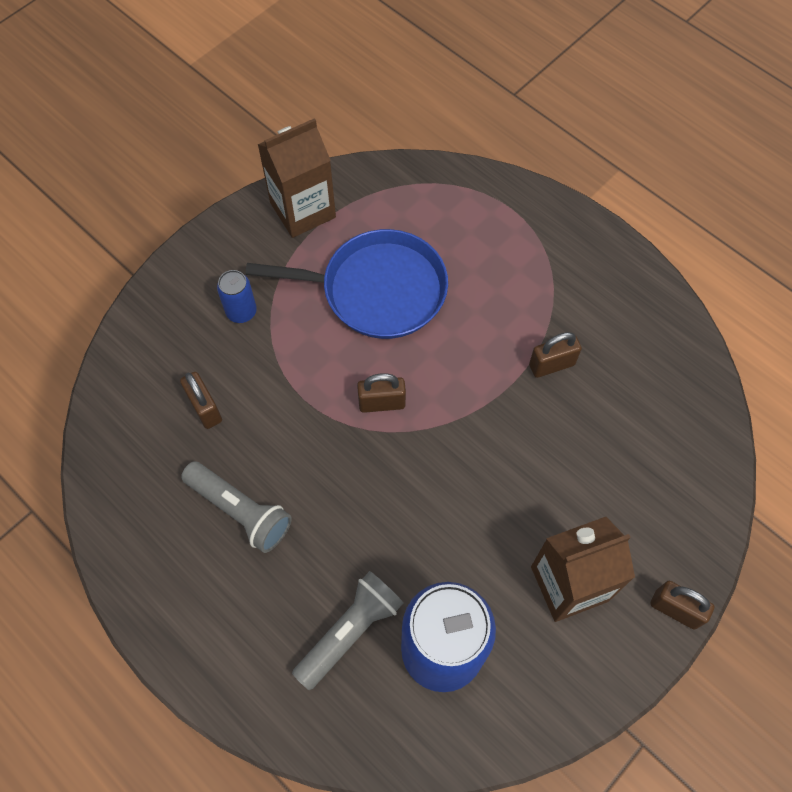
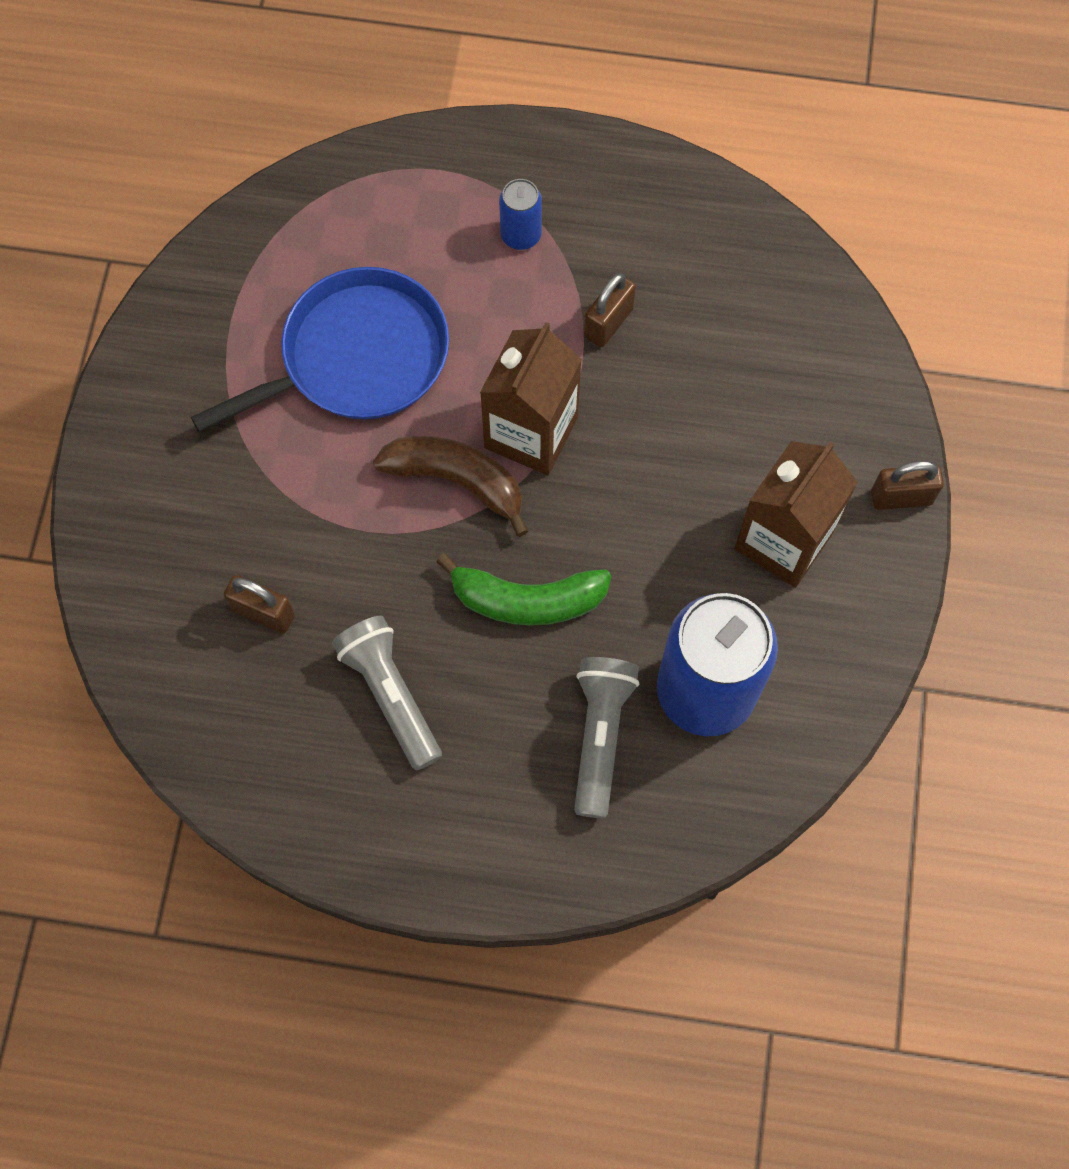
camera: 35 degrees left, 5 degrees up
(240, 511) = (391, 695): grey flashlight -> grey flashlight turned 120 degrees counterclockwise
(241, 311) = (219, 479): blue can -> blue can (521, 235)
(302, 210) = (197, 316): brown carton -> brown carton (531, 432)
(369, 508) = (527, 600): none -> green banana
(382, 403) = (457, 480): brown padlock -> brown banana

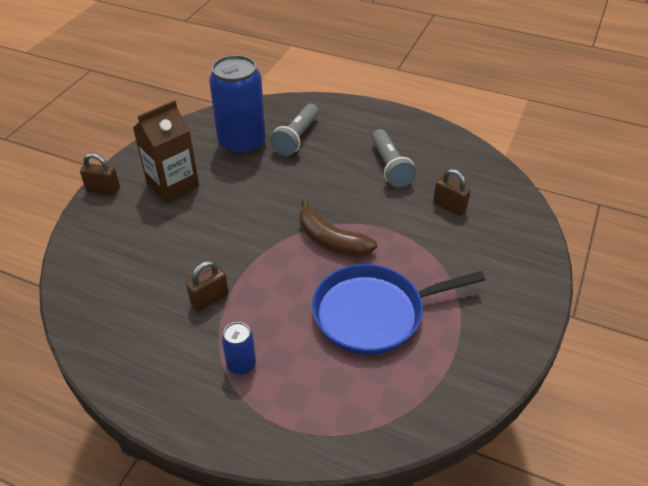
camera: 165 degrees left, 25 degrees down
(527, 600) = (311, 187): green banana -> none
(531, 432) = (281, 254): brown carton -> none

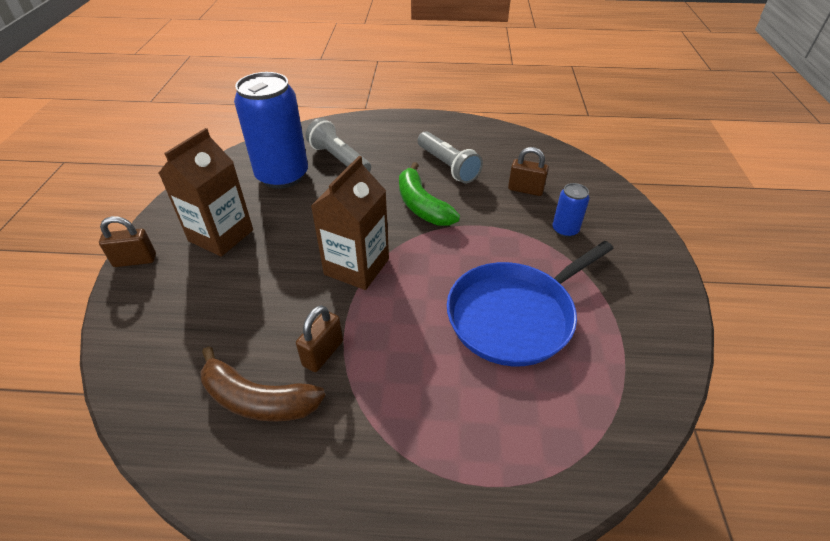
camera: 20 degrees left, 0 degrees up
(241, 364) = (399, 422): blue can -> blue can (565, 230)
(266, 238) = (356, 267): none -> brown carton
(296, 138) = (339, 159): grey flashlight -> grey flashlight turned 135 degrees clockwise
(331, 240) = (428, 251): brown banana -> brown banana (258, 400)
(347, 199) = (422, 205): none -> green banana

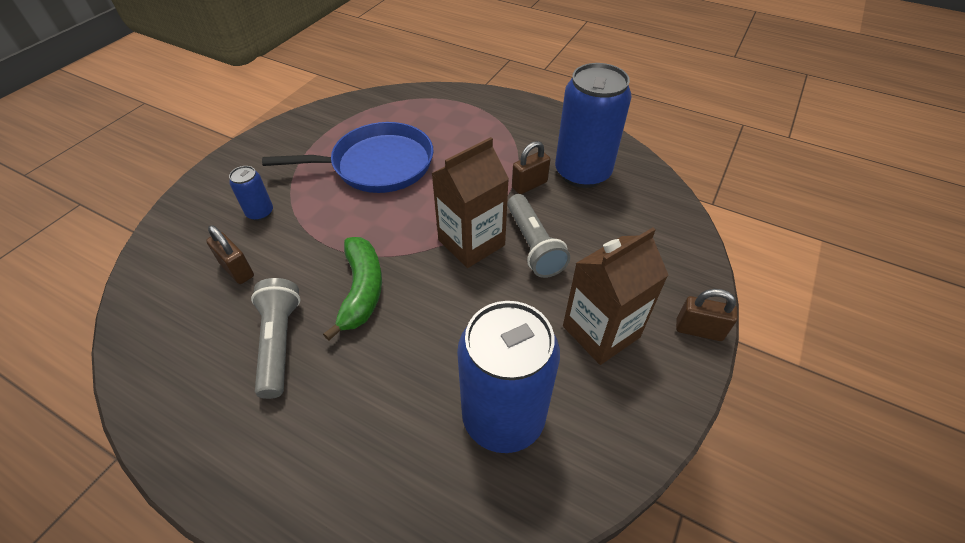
camera: 155 degrees left, 5 degrees up
(258, 400) = (582, 172): brown banana -> blue can
(339, 159) = (408, 422): grey flashlight -> grey flashlight (533, 245)

